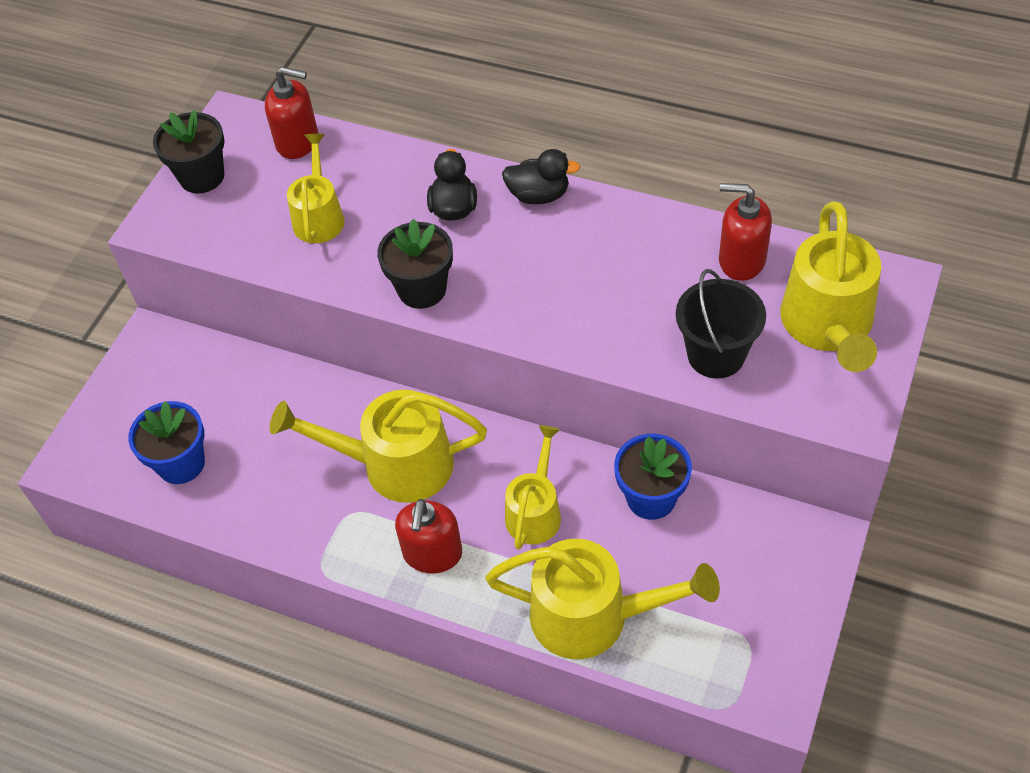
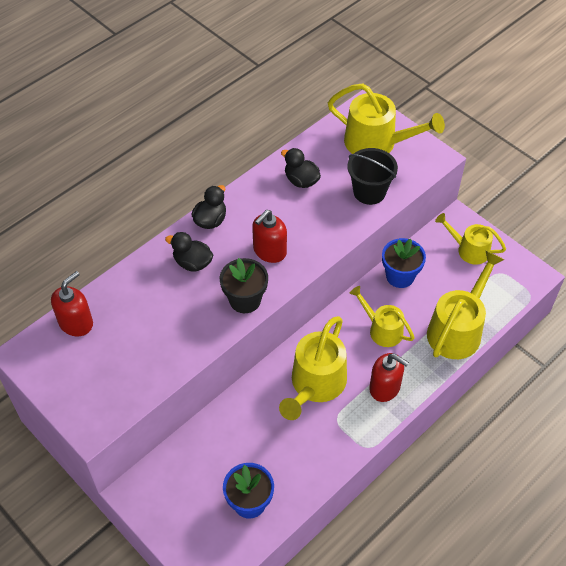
camera: 70 degrees left, 0 degrees up
(202, 177) = (67, 387): black flower pot -> none
(319, 216) = (150, 332): yellow watering can -> yellow watering can (468, 250)
(681, 263) = (301, 180): none -> black duck
(741, 260) = (314, 156): red soap dispenser -> red soap dispenser (269, 251)

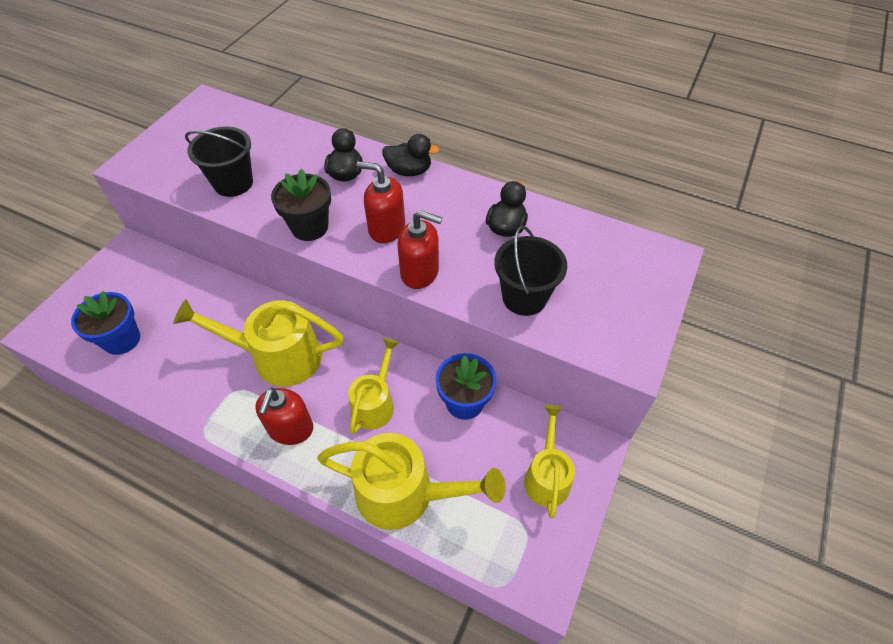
camera: 70 degrees right, 0 degrees up
(76, 323) = (247, 120): red soap dispenser -> red soap dispenser (420, 272)
(163, 346) = (233, 183): none -> black bucket
(377, 143) = (614, 285): yellow watering can -> none

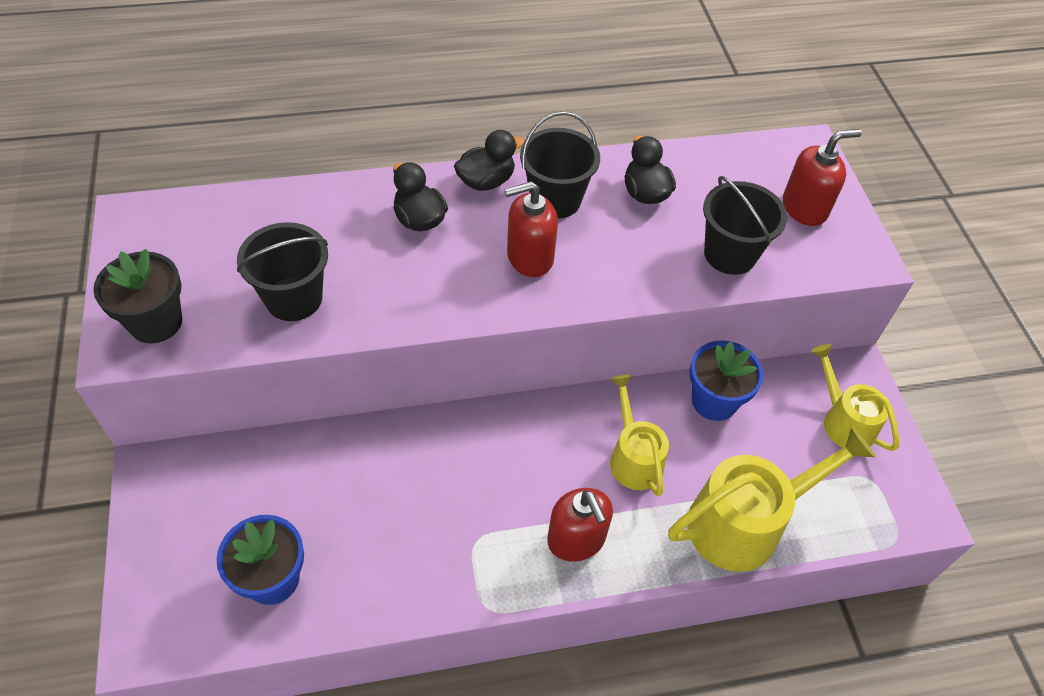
camera: 40 degrees left, 0 degrees up
(277, 356) = (484, 477): yellow watering can -> none
(309, 227) = (445, 301): black flower pot -> black flower pot (155, 322)
(420, 272) = (611, 284): red soap dispenser -> red soap dispenser (804, 208)
(441, 202) = (555, 199): none -> black bucket

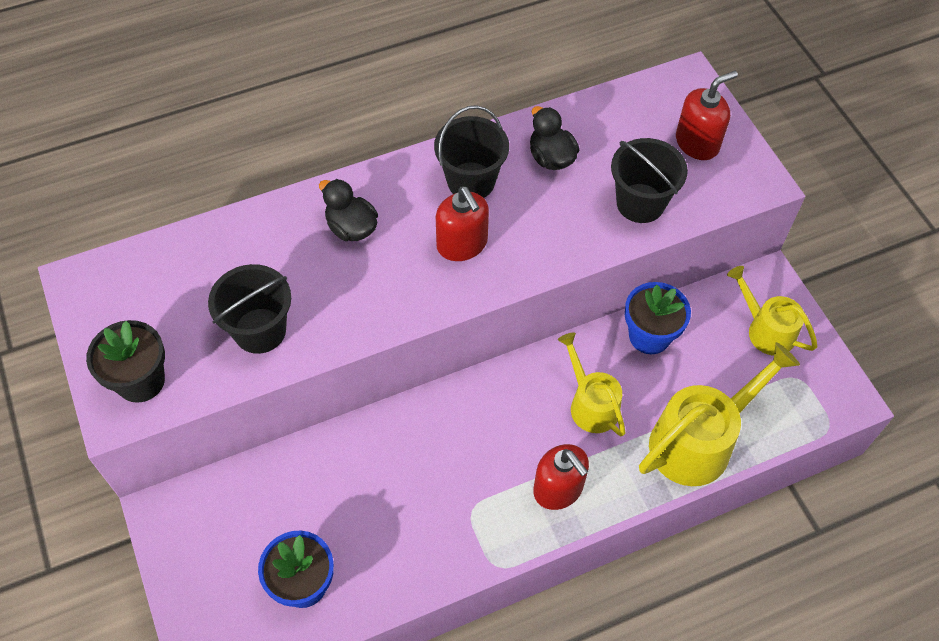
camera: 10 degrees left, 5 degrees up
(486, 181) = (402, 176): black duck -> none
(529, 257) = (462, 244): red soap dispenser -> red soap dispenser turned 90 degrees counterclockwise

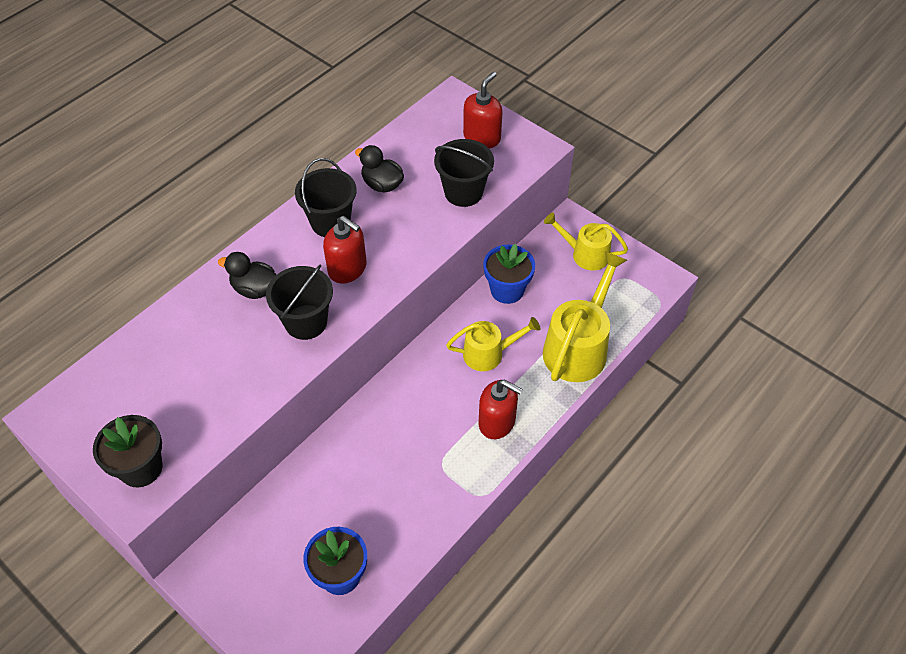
camera: 25 degrees left, 5 degrees down
(260, 330) = (221, 391): black bucket -> black bucket (306, 322)
(590, 403) = (489, 353): yellow watering can -> yellow watering can turned 135 degrees clockwise

